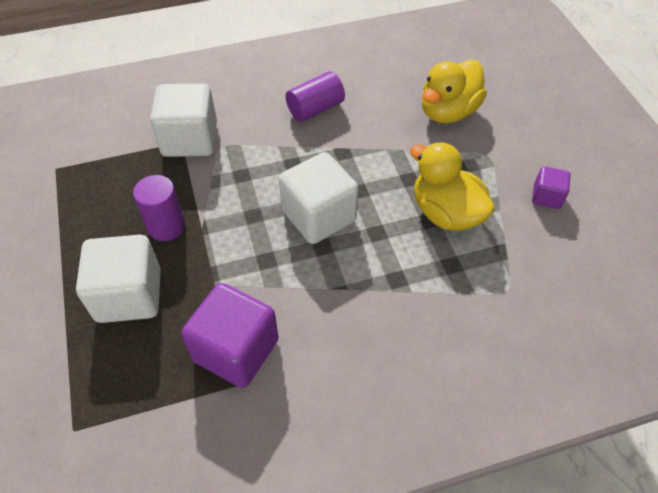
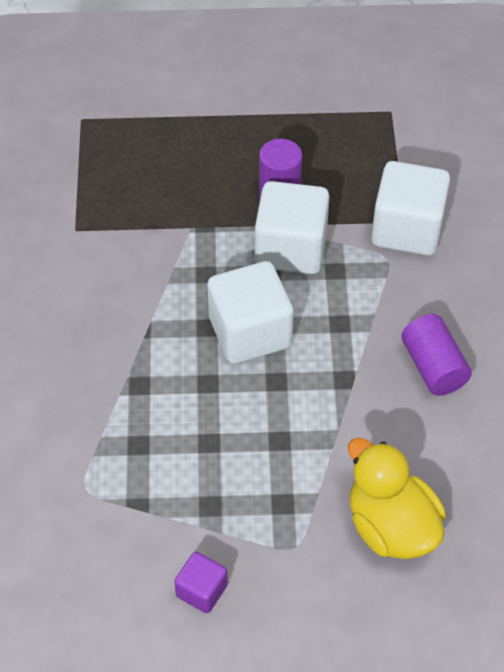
camera: 105 degrees right, 0 degrees up
(129, 295) = (202, 161): white cube -> white cube (291, 248)
(236, 350) = (110, 234): purple cube -> none
(446, 213) = (213, 463): yellow duck -> none

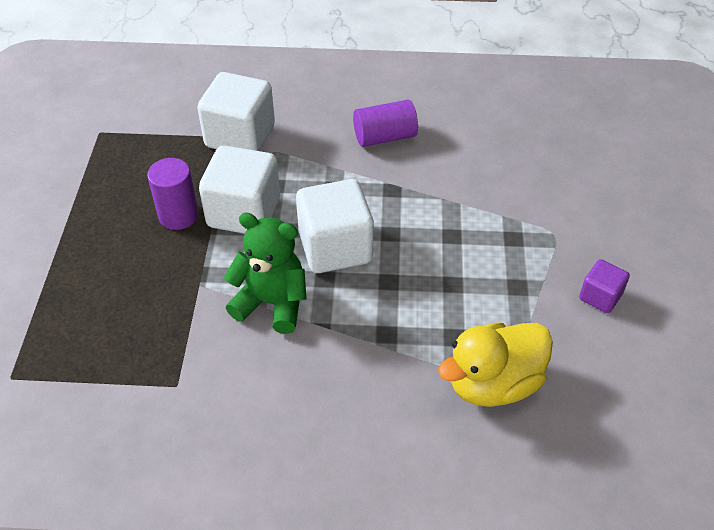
camera: 85 degrees left, 5 degrees down
(172, 287) = (272, 303): none -> green teddy bear
(391, 526) = (531, 176): yellow duck -> yellow duck (493, 383)

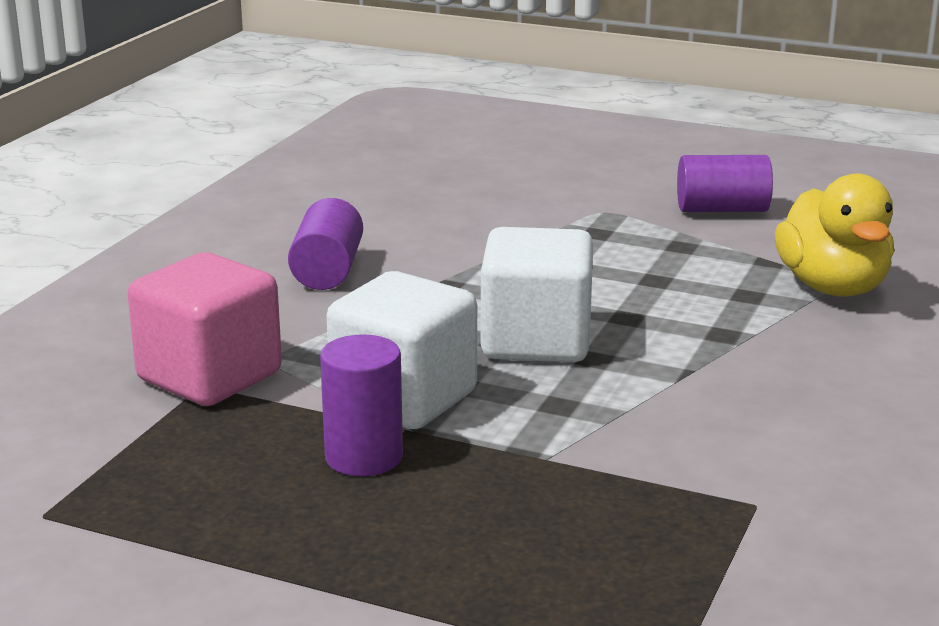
camera: 70 degrees left, 25 degrees down
(240, 136) = (209, 377): white cube -> pink cube
(272, 303) = (621, 404): green teddy bear -> none
(600, 297) = (722, 209): purple cube -> purple cylinder

